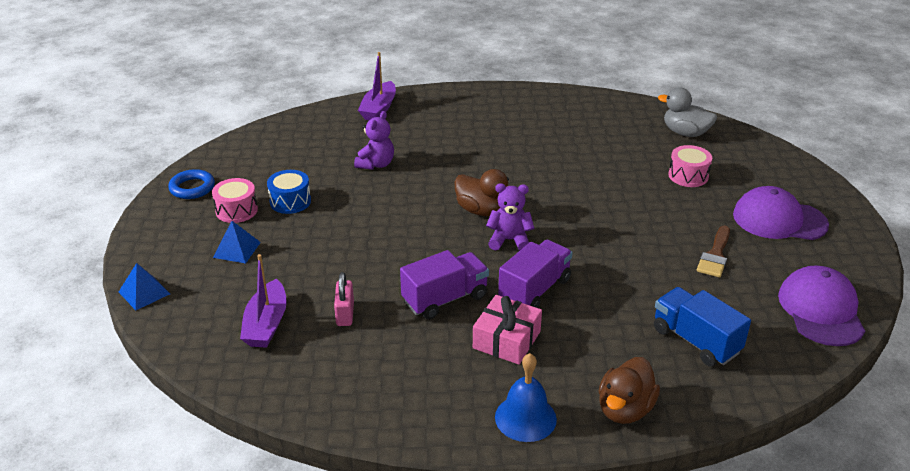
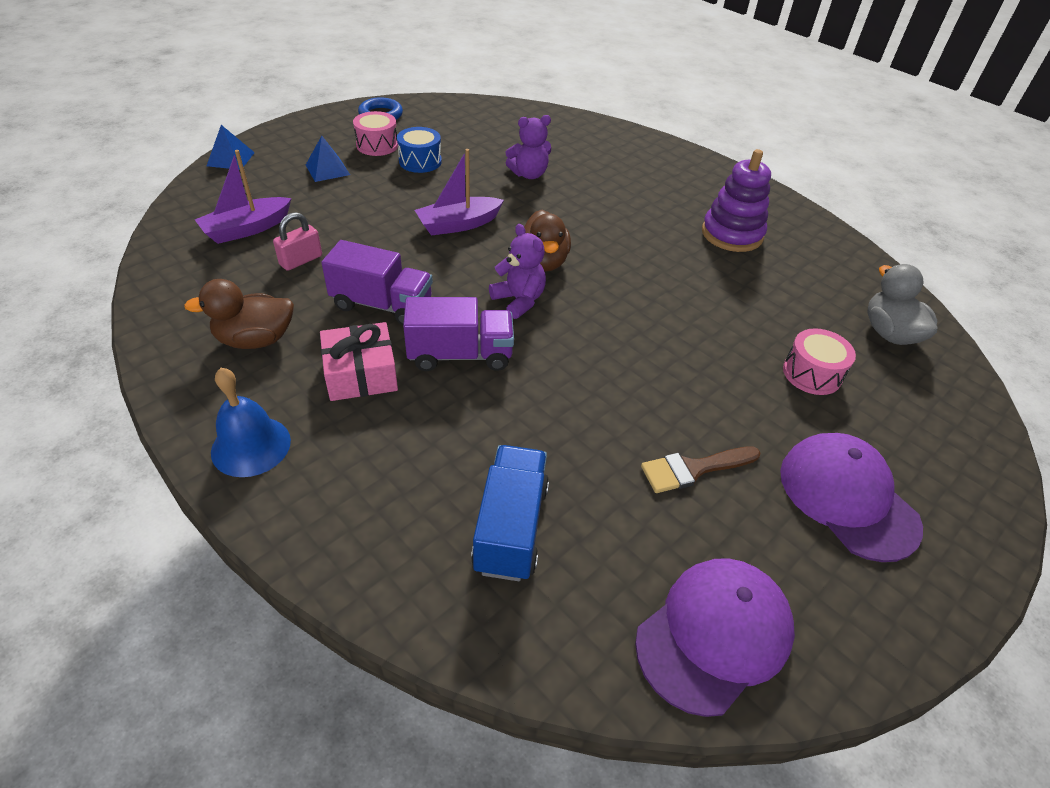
camera: 45 degrees right, 10 degrees up
(379, 109) = (610, 137): purple boat -> purple boat (458, 224)
(544, 128) = (732, 234): none -> purple stacking toy
(625, 409) = (329, 520): brown duck -> brown duck (256, 340)

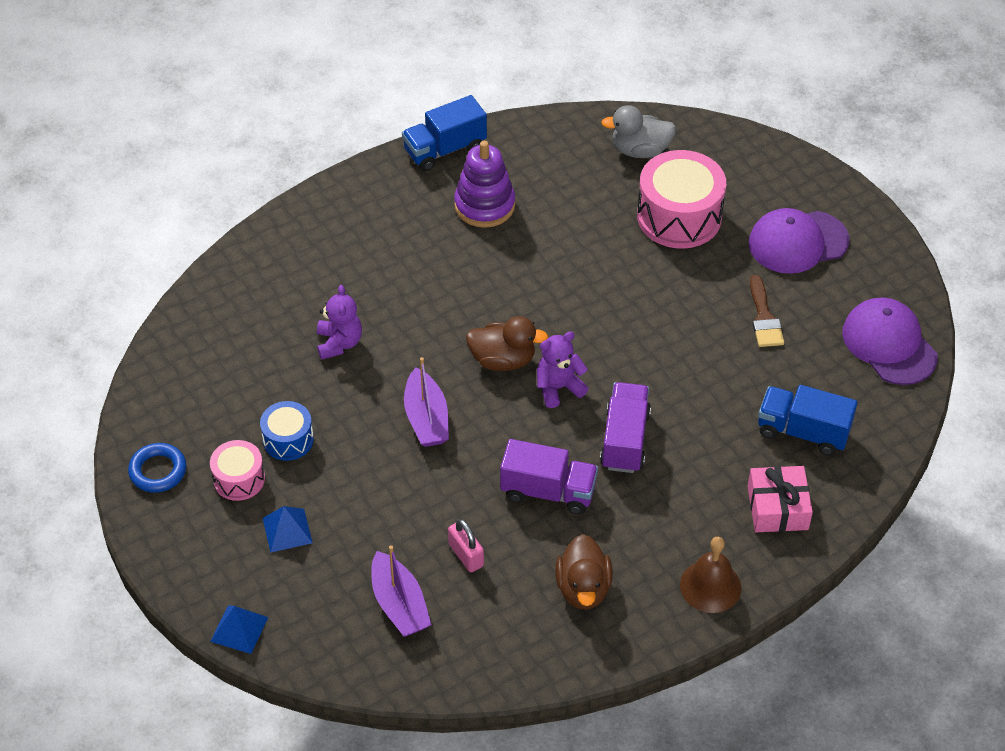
camera: 75 degrees left, 5 degrees up
(251, 446) = (710, 586): blue bell -> brown bell
(361, 374) = (638, 511): pink gift -> pink gift (777, 508)
(382, 305) = (548, 491): purple truck -> purple truck turned 75 degrees clockwise
(784, 206) = (445, 149): none -> blue truck
(812, 374) = (679, 216): pink drum -> pink drum, size x1.83

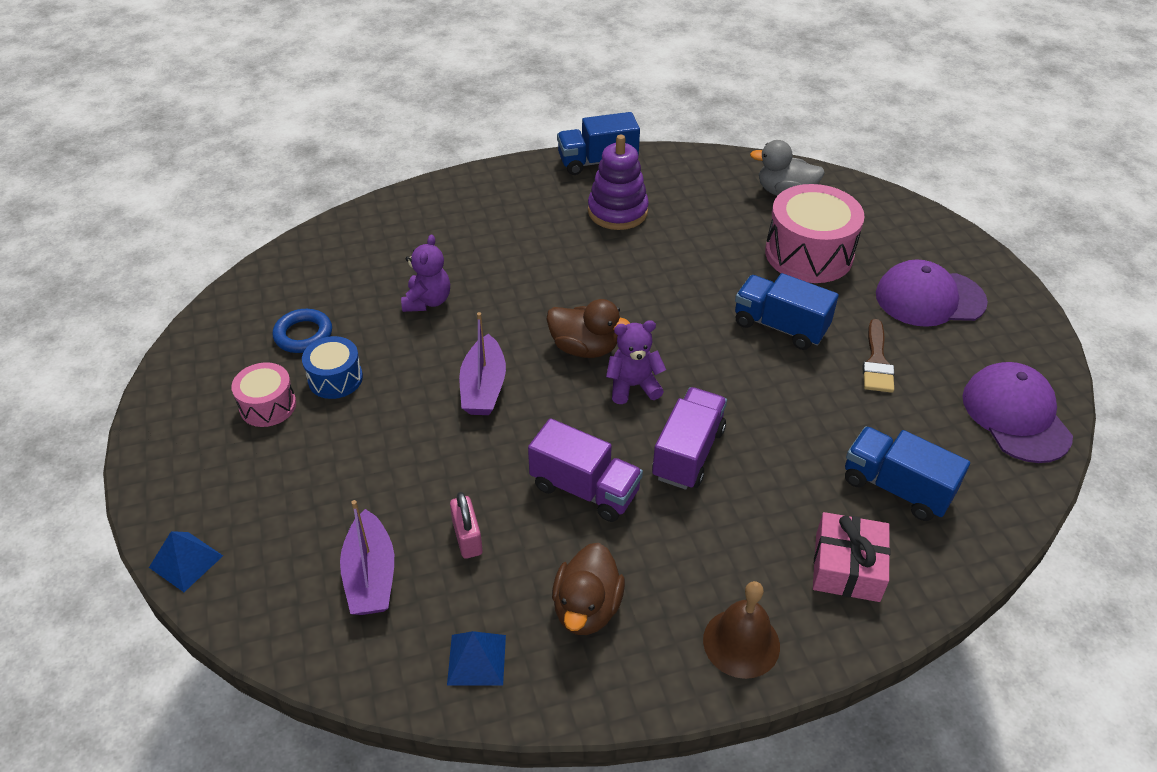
camera: 15 degrees right, 5 degrees down
(158, 471) = (194, 381): blue ring -> blue ring (303, 335)
(287, 530) = (290, 467): blue pyramid -> blue pyramid (477, 659)
(671, 300) = (780, 326): none -> blue truck

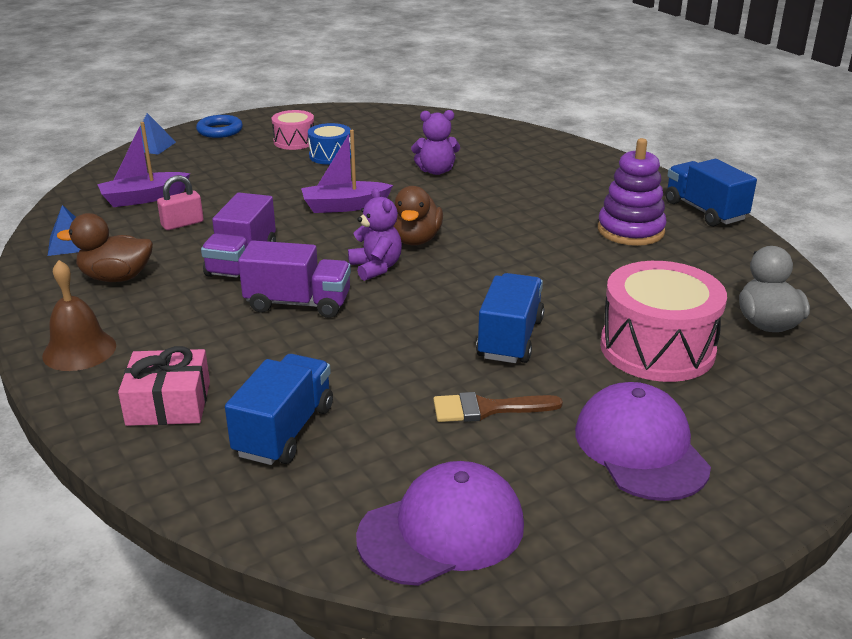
camera: 75 degrees right, 15 degrees down
(303, 335) = (371, 138): blue ring -> blue ring (220, 130)

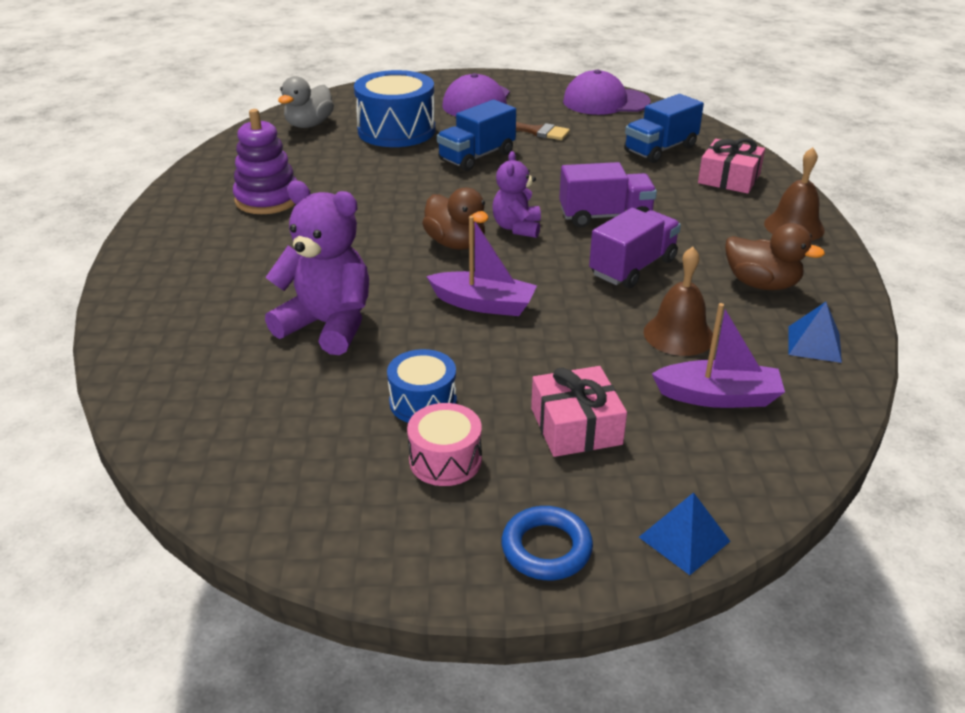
camera: 150 degrees left, 5 degrees up
(182, 224) = (678, 334): pink padlock -> brown bell
(231, 167) = (576, 426): none -> pink gift
(298, 303) = (605, 216): purple truck -> purple truck turned 135 degrees clockwise
(415, 240) = (456, 243): brown duck -> brown duck turned 105 degrees clockwise
(436, 171) = (328, 325): purple teddy bear -> purple teddy bear, size x1.65
(657, 348) = (396, 130): pink drum -> blue drum
(704, 211) = (175, 198): blue truck -> none

